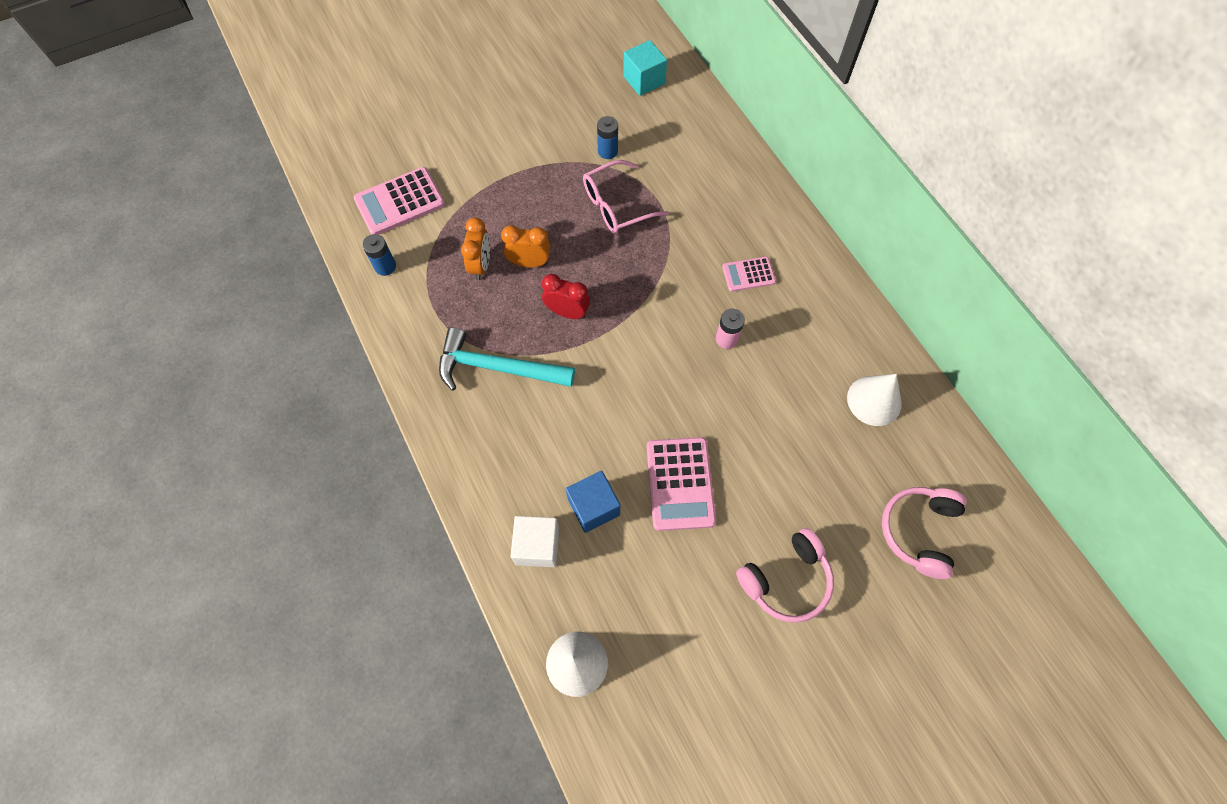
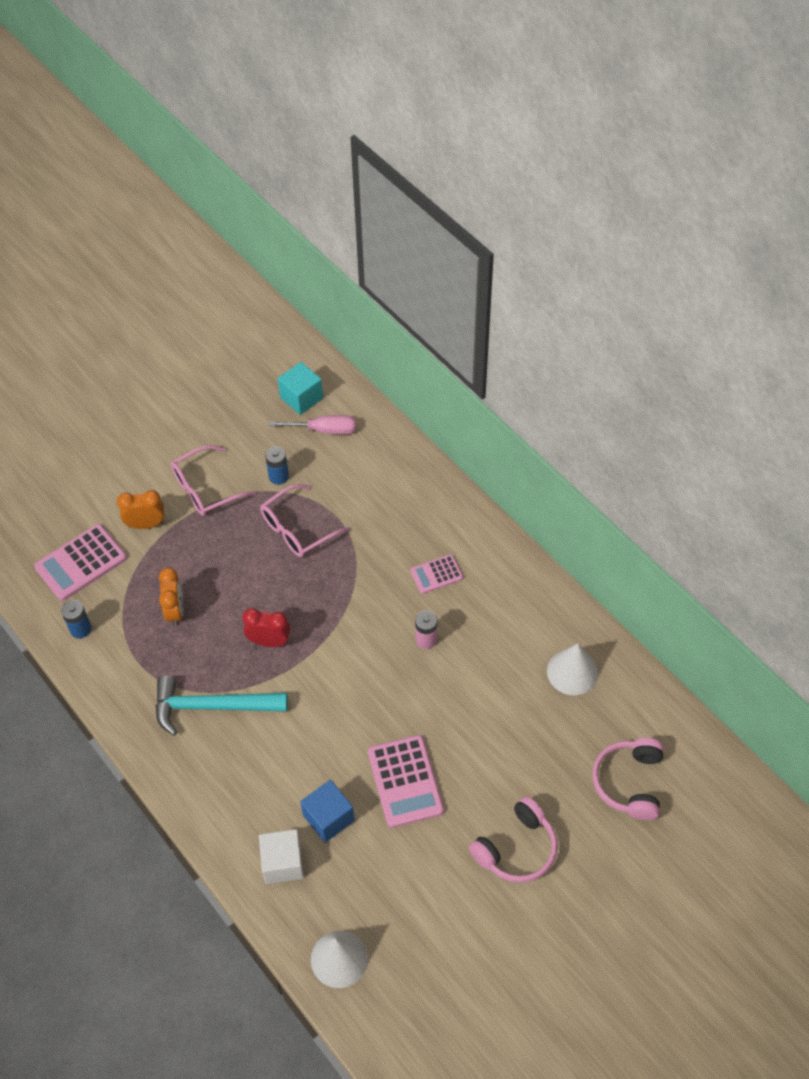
camera: 10 degrees left, 10 degrees down
(529, 263) = (222, 600): orange clock -> orange clock (146, 524)
(535, 151) = (206, 488): none -> pink glasses
(660, 114) = (323, 430): none -> pink screwdriver

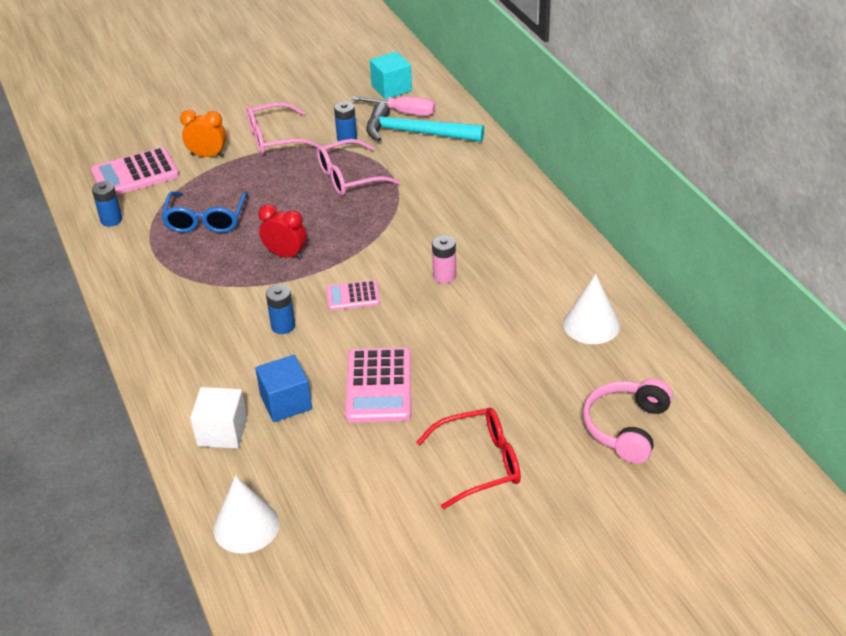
camera: 15 degrees right, 15 degrees down
(175, 611) = (206, 220): orange clock -> blue glasses
(212, 706) = (208, 295): turquoise hammer -> turquoise hammer (416, 133)
(296, 730) = (283, 326): none -> blue battery
(436, 574) = (474, 228): pink calculator -> pink calculator (353, 296)
(516, 848) = (479, 463): pink headphones -> red glasses

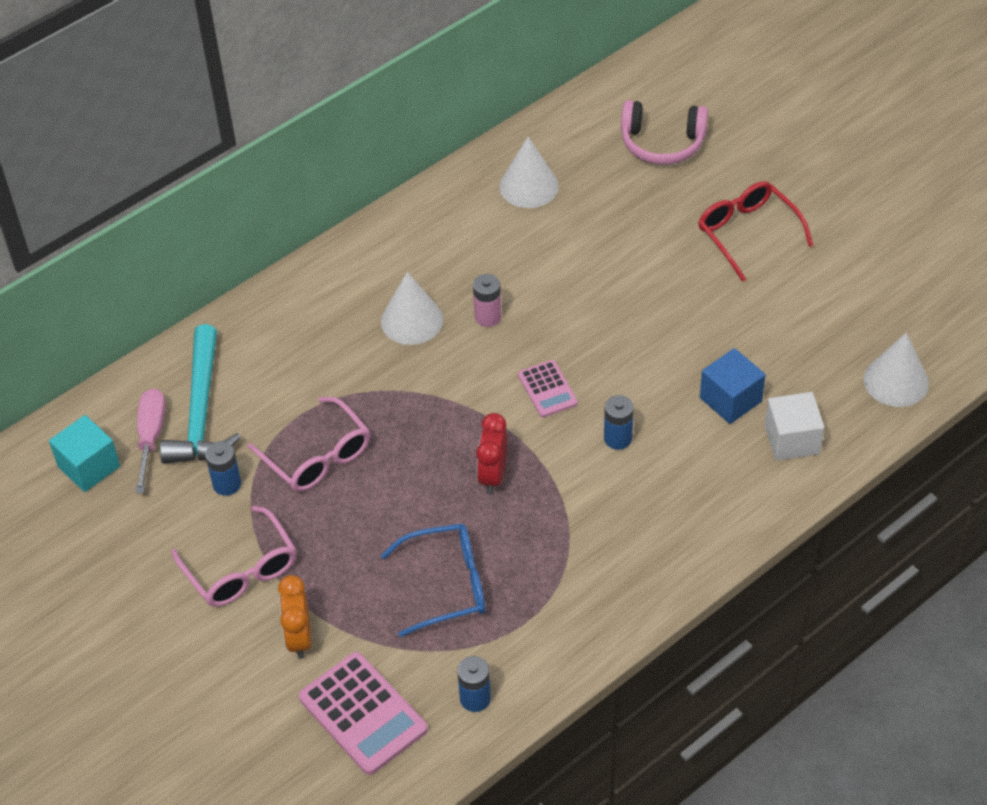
camera: 105 degrees left, 10 degrees up
(379, 386) = (677, 330): pink calculator -> none
(458, 236) = (412, 320): none -> white cone

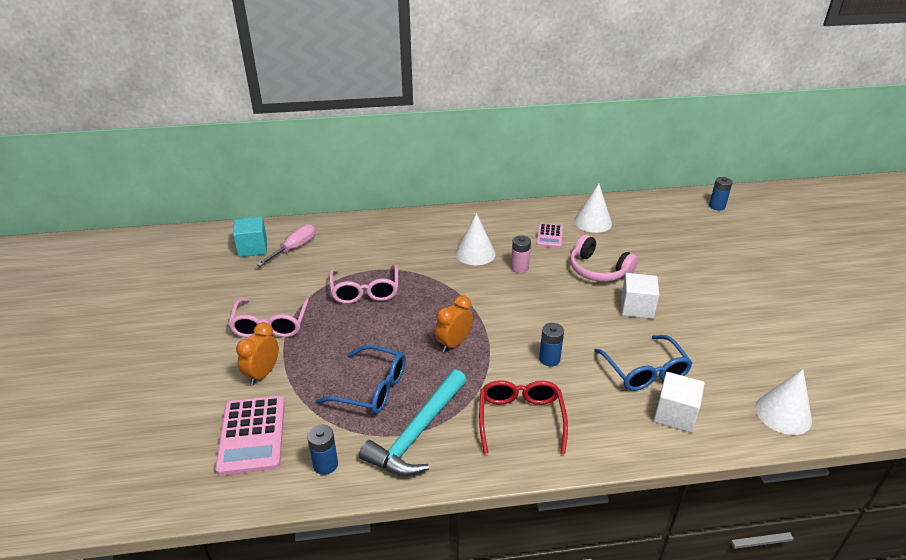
camera: 30 degrees right, 15 degrees down
(201, 411) = (329, 248): turquoise hammer -> turquoise hammer (417, 433)
(227, 484) = (307, 283): blue battery -> blue battery (717, 206)
(493, 475) = (454, 343): red clock -> orange clock
(547, 389) = (525, 315): pink calculator -> pink calculator (549, 236)
(662, 143) = (689, 230): pink headphones -> pink headphones (598, 270)
(670, 310) = (637, 307): none -> white cube
(730, 399) = (644, 371): blue cube -> blue glasses
(748, 234) = (718, 290): red glasses -> red glasses (520, 419)

